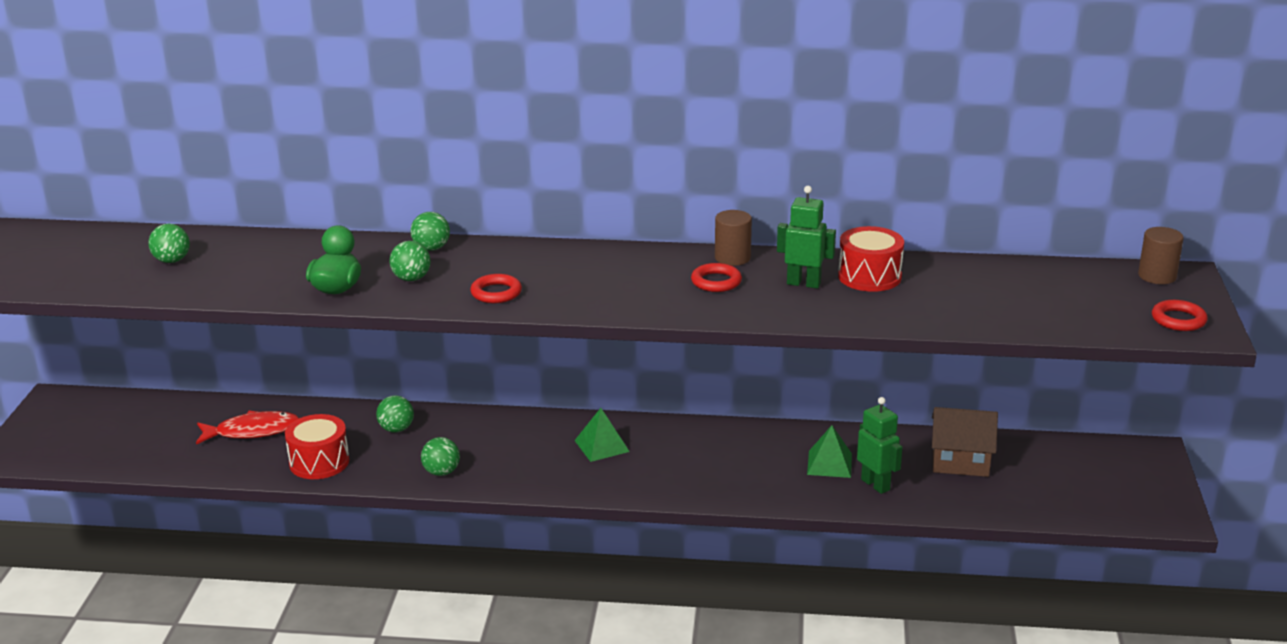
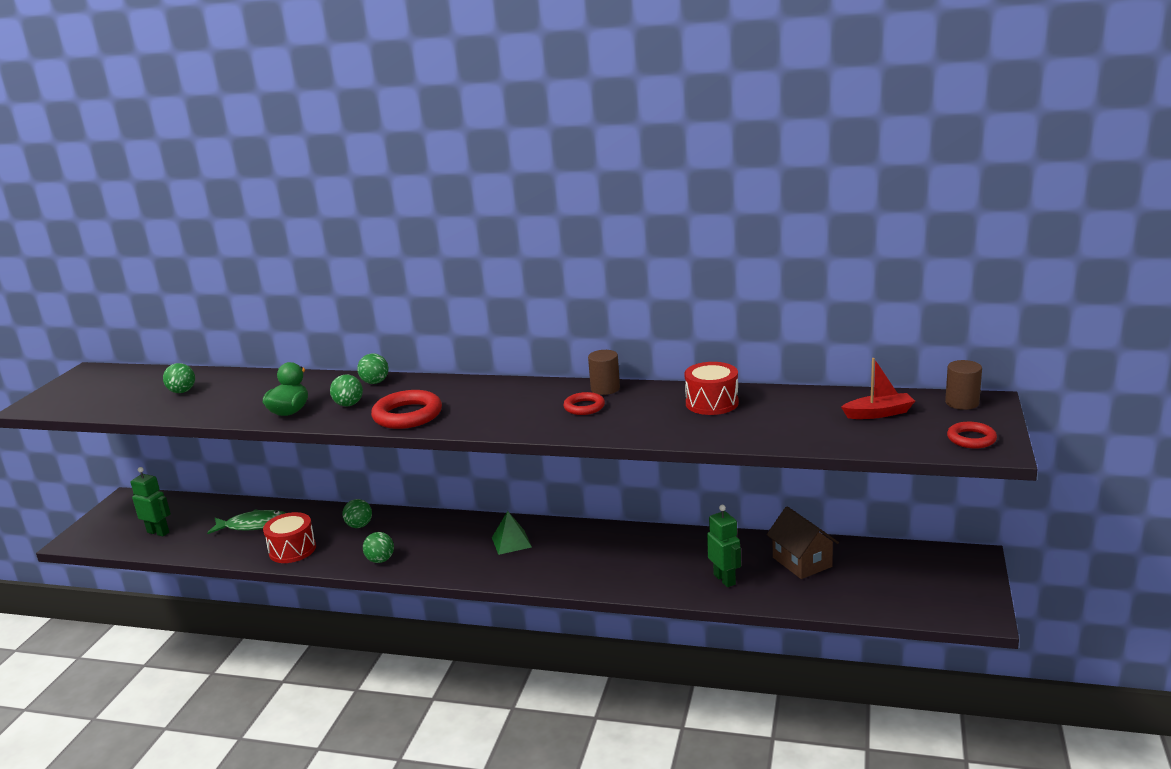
camera: 10 degrees right, 5 degrees down
(252, 431) = (253, 525): red fish -> green fish
(496, 293) = (407, 415): red ring -> red ring, size x1.71
(803, 283) = (655, 408): green robot -> green robot (158, 532)
(829, 464) = (691, 561): green pyramid -> none
(960, 462) = (802, 562): brown house -> brown house turned 45 degrees clockwise
(1067, 289) = (878, 413): none -> red boat

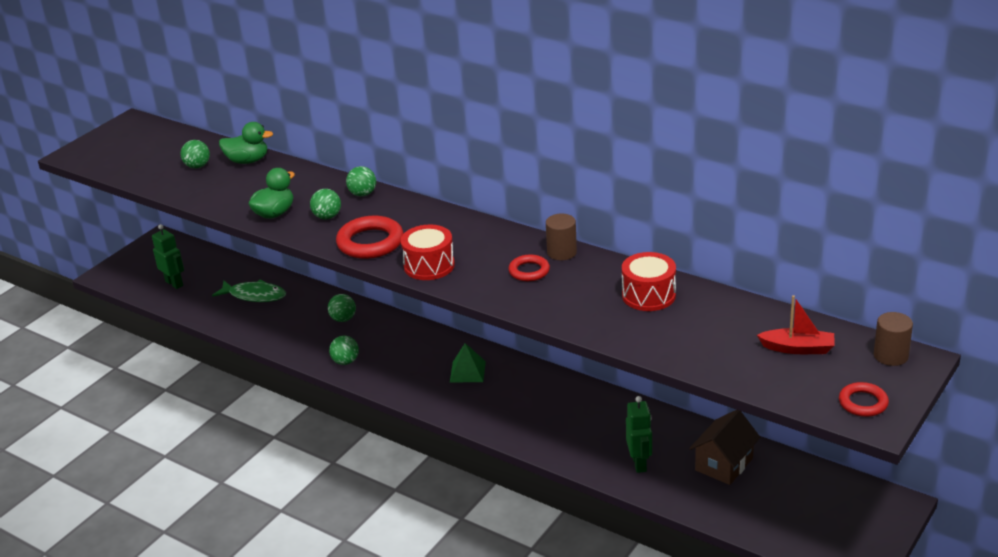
camera: 20 degrees right, 10 degrees up
(236, 379) = (247, 161): none -> green duck
(292, 550) = (276, 331): red drum -> red drum (429, 266)
(802, 562) = (724, 464): brown house -> brown house turned 45 degrees clockwise

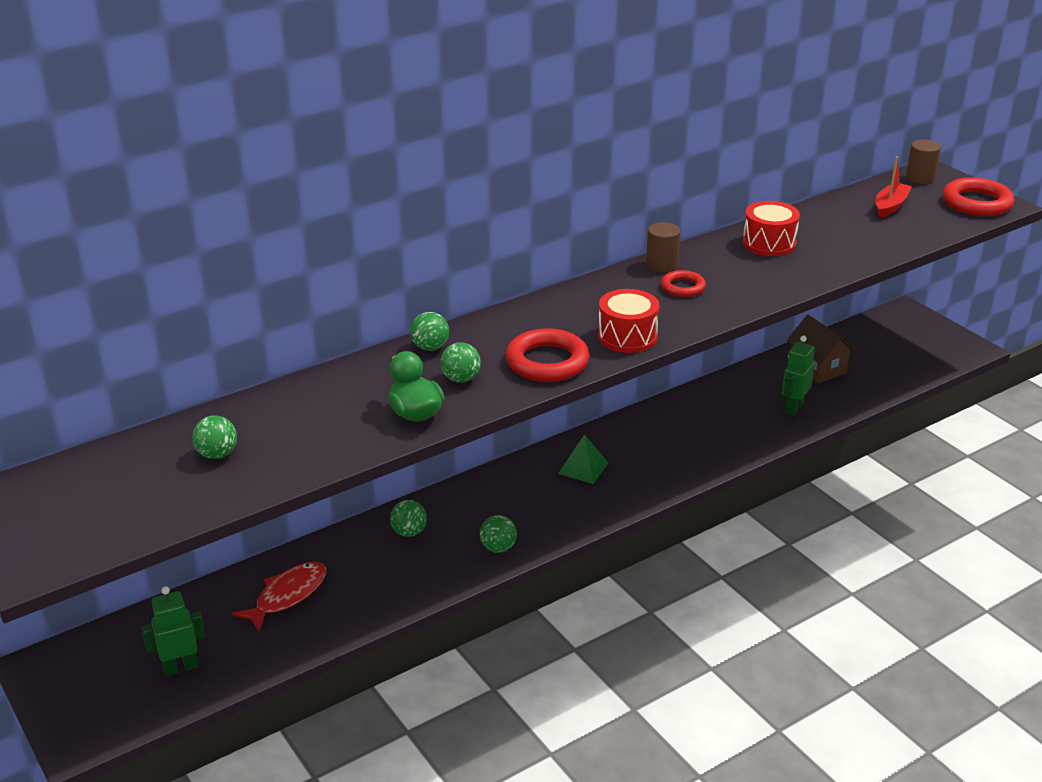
camera: 70 degrees left, 0 degrees up
(247, 161) = (250, 412): green duck -> none
(254, 295) = (287, 595): green fish -> red fish
(639, 463) = (793, 408): green robot -> green robot turned 75 degrees counterclockwise
(863, 403) = (976, 203): red ring -> red ring, size x1.71

